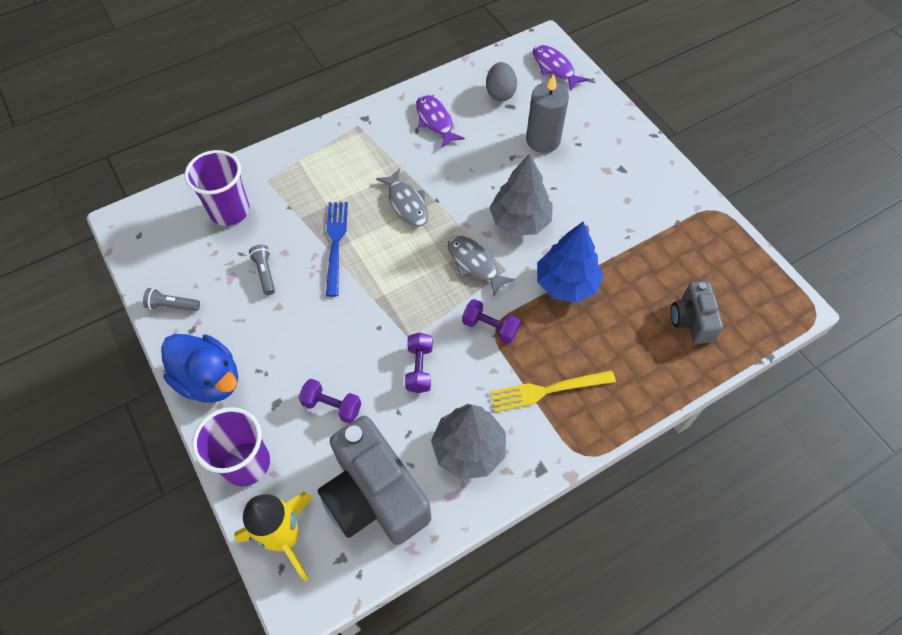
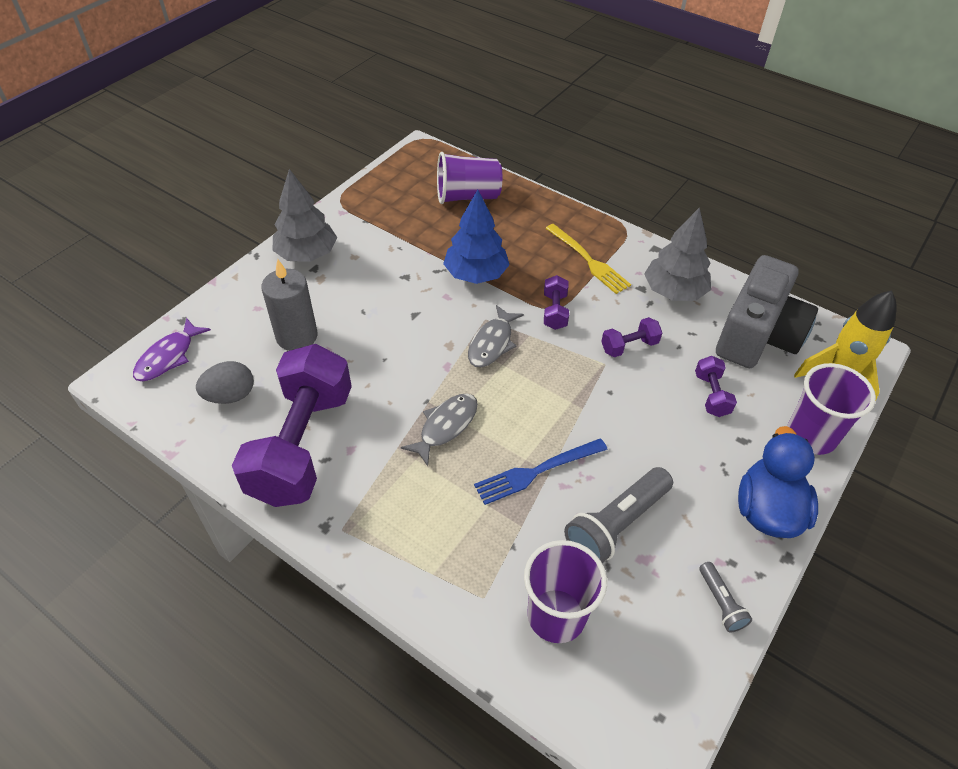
camera: 115 degrees left, 10 degrees down
(265, 273) = (616, 524): grey flashlight -> grey flashlight, size x1.94
(435, 121) = (302, 445): purple fish -> purple dumbbell
(520, 221) = (420, 324): grey tree -> grey tree (307, 254)
(691, 320) = (467, 196): grey camera -> purple cup

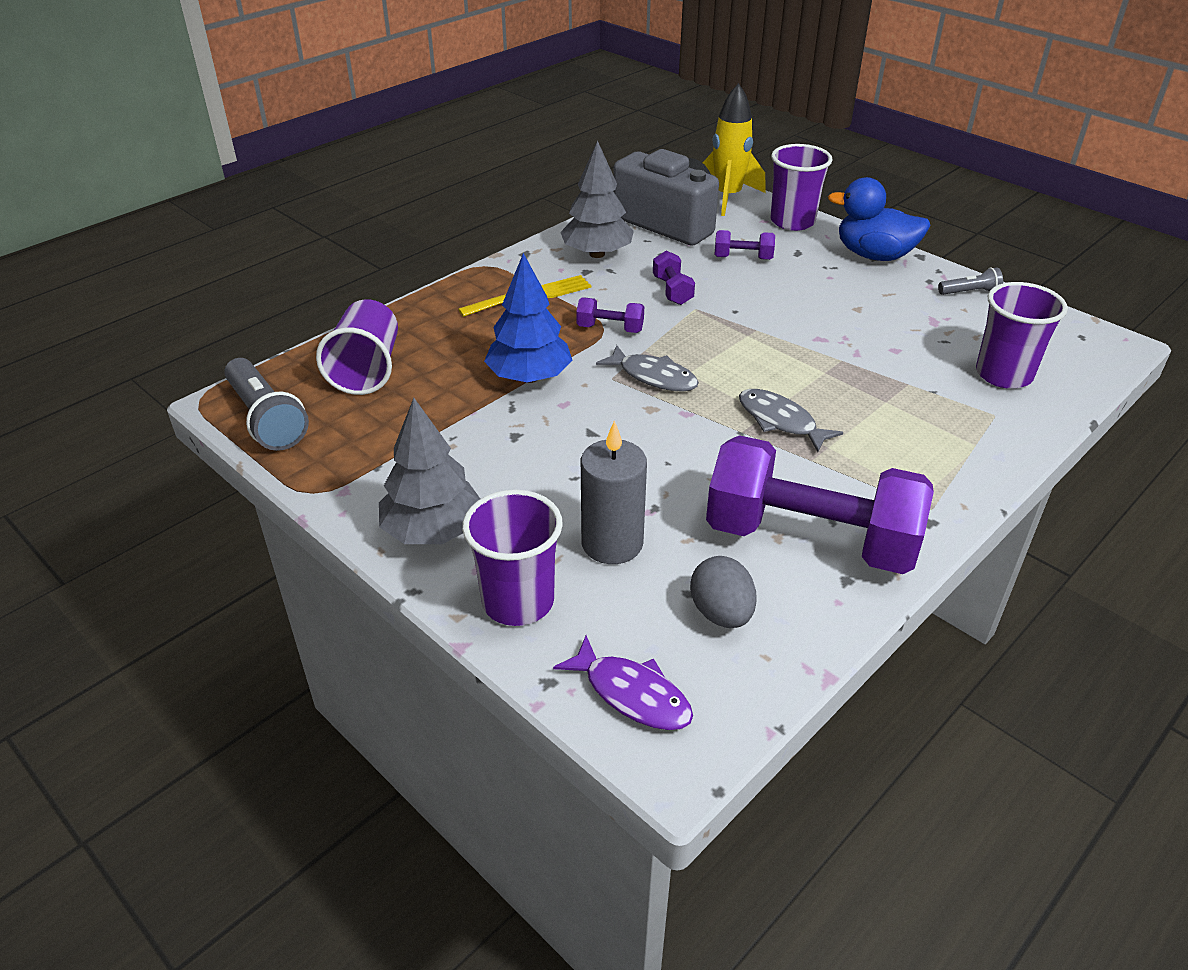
camera: 80 degrees left, 10 degrees down
(245, 299) = (518, 601): none -> purple cup
(536, 472) = (841, 367): blue fork -> none
(616, 524) = (899, 330): grey flashlight -> grey flashlight (266, 419)

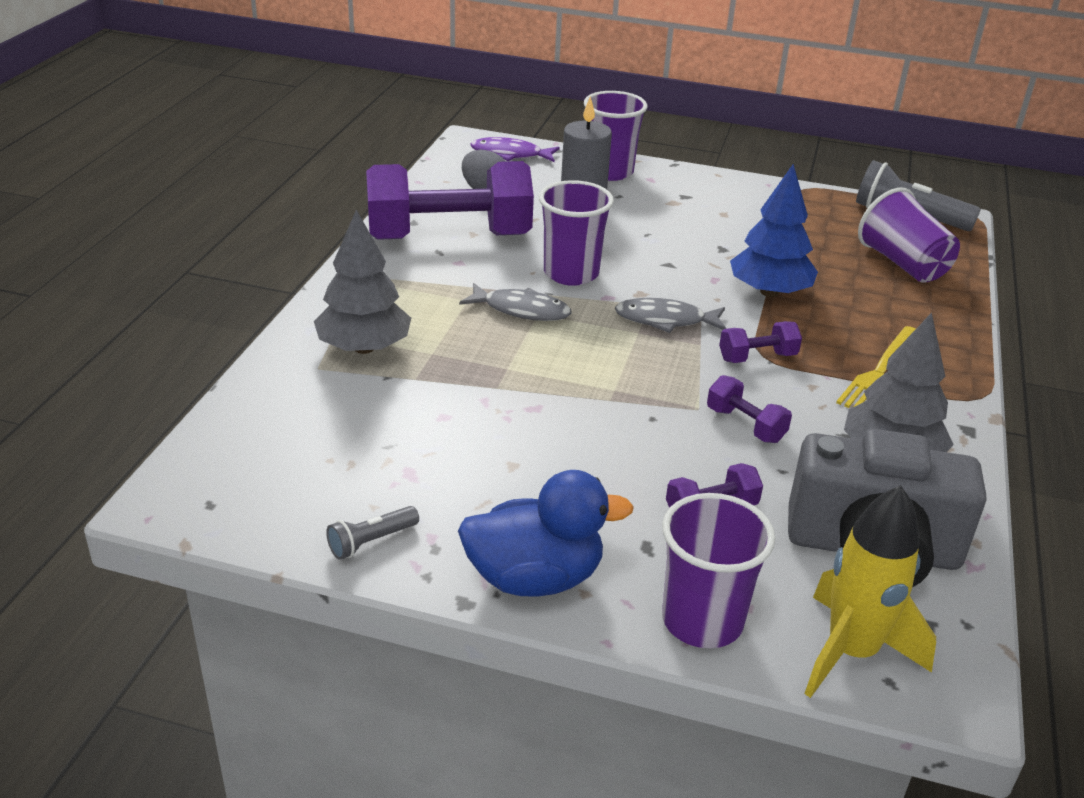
camera: 150 degrees right, 5 degrees down
(433, 531) = (701, 188): grey tree -> grey tree (364, 348)
(1003, 375) = (312, 417): purple cup -> purple cup (571, 273)

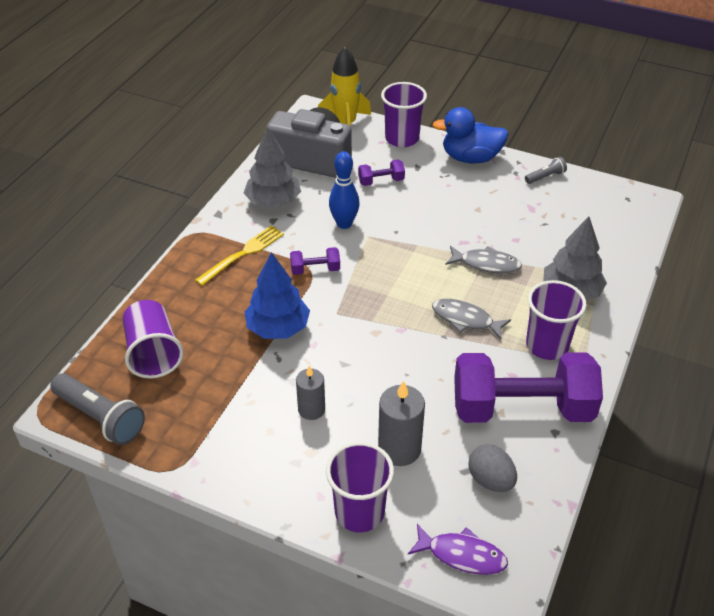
camera: 170 degrees left, 10 degrees up
(571, 273) = (424, 356): purple cup -> purple cup (547, 345)
(665, 320) = (365, 304): grey fish -> grey fish (486, 264)
(688, 228) = (311, 409): none -> grey candle
(745, 425) = (344, 224): purple dumbbell -> blue bowling pin

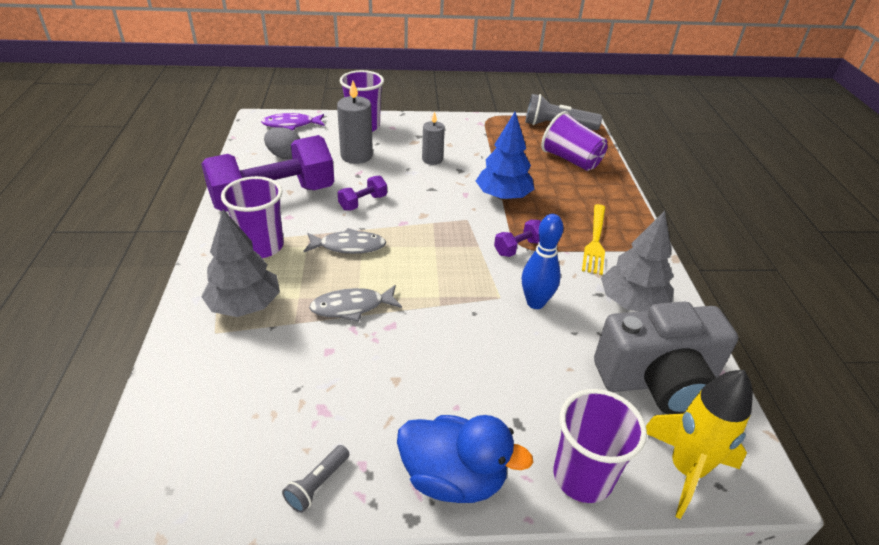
camera: 150 degrees right, 5 degrees down
(381, 181) = (545, 378): purple dumbbell -> purple dumbbell (363, 202)
(470, 158) = (453, 477): blue duck -> blue duck turned 45 degrees clockwise

